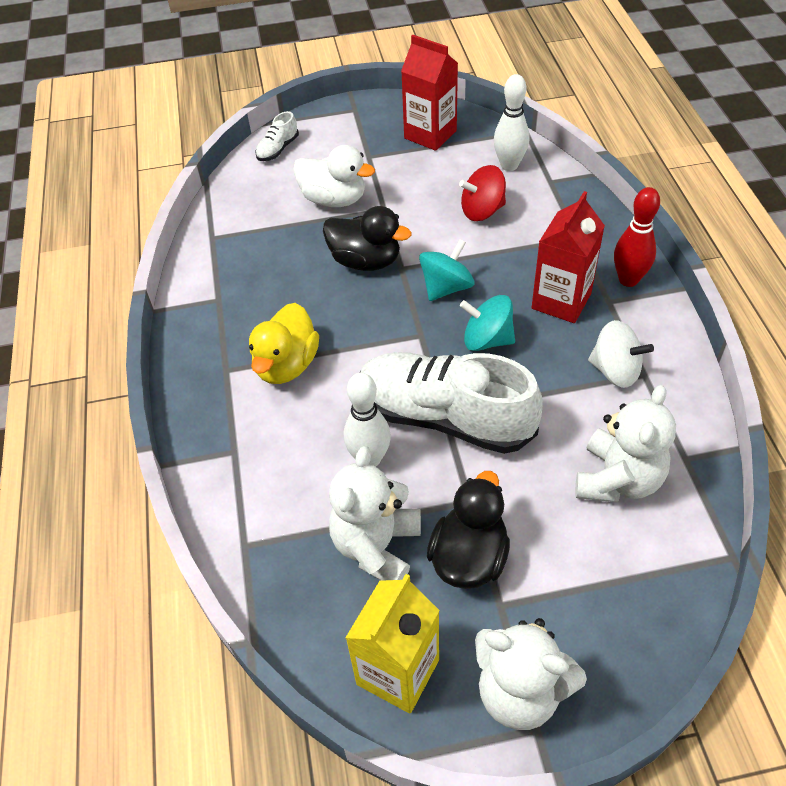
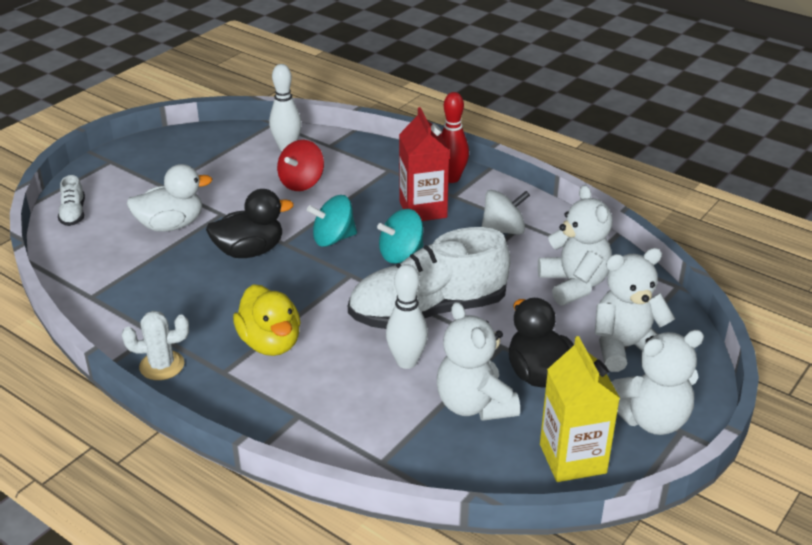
camera: 45 degrees left, 15 degrees down
(192, 334) = (162, 365): none -> white cactus
(430, 134) = (199, 153): red carton -> none
(446, 287) = (333, 239): turquoise spinning top -> turquoise spinning top turned 105 degrees counterclockwise
(588, 590) = (625, 348): none -> white teddy bear

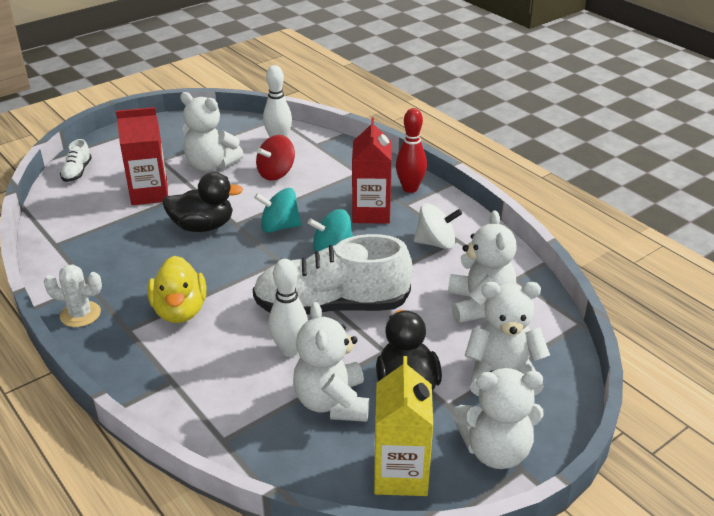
camera: 15 degrees right, 0 degrees up
(171, 225) = (149, 194): white duck -> red carton
(224, 184) = (211, 165): none -> white teddy bear

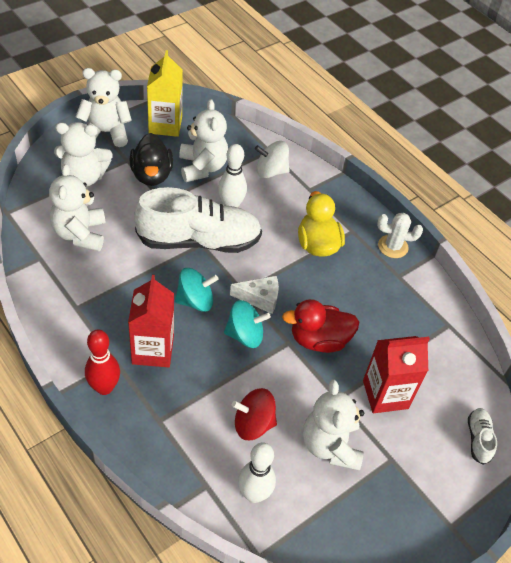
camera: 175 degrees right, 15 degrees up
(203, 226) = (319, 340): black duck -> red duck
(211, 165) = (330, 445): white teddy bear -> white teddy bear turned 120 degrees counterclockwise
(260, 256) = (260, 298): none -> white cheese
(276, 173) = (253, 424): red spinning top -> red spinning top turned 135 degrees counterclockwise
(436, 243) = (97, 304): white spinning top -> white spinning top (271, 171)

